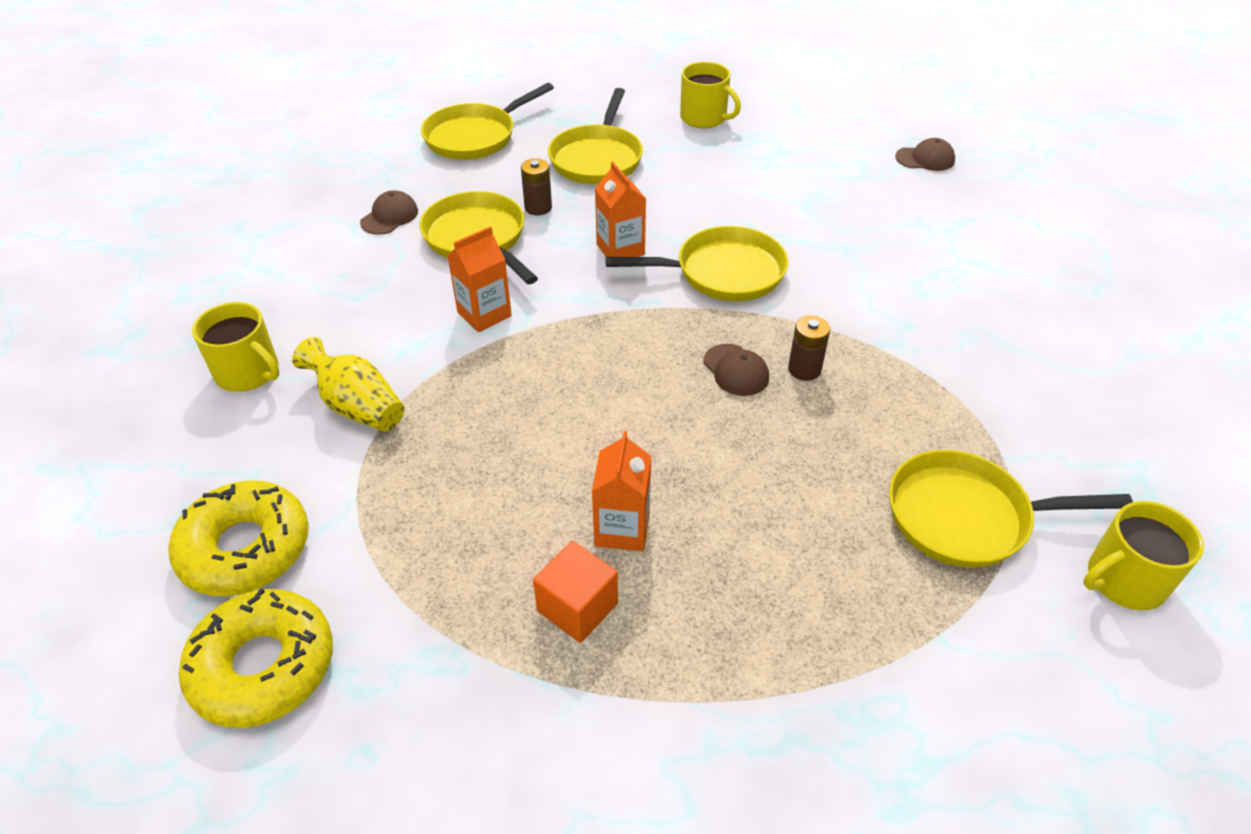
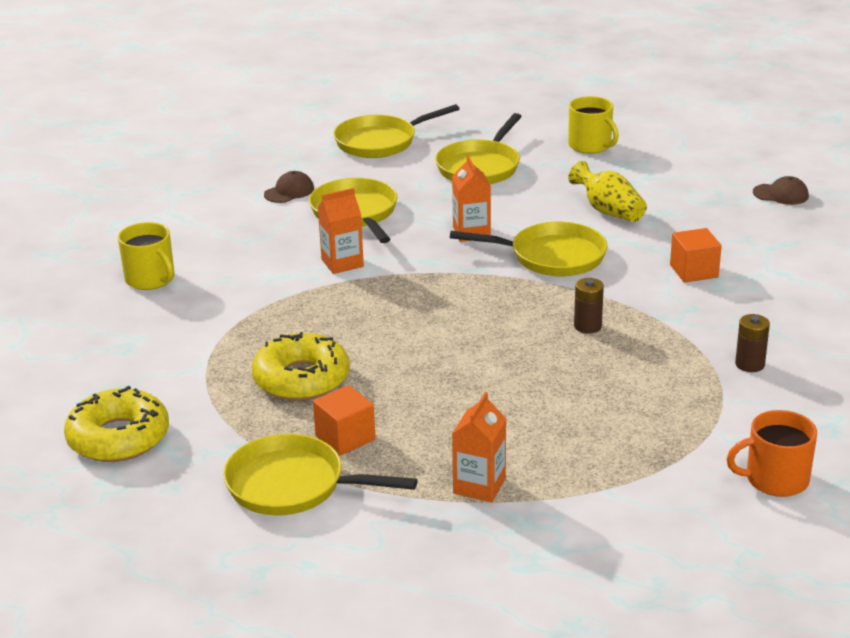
camera: 15 degrees right, 15 degrees down
(245, 548) = (122, 377): yellow donut -> yellow donut (301, 379)
(357, 406) = (225, 308): yellow vase -> yellow vase (608, 211)
(538, 207) = (414, 197): brown battery -> brown battery (749, 364)
(622, 529) = (396, 401): orange carton -> orange carton (479, 486)
(736, 370) = (530, 320): brown cap -> none
(885, 272) = (694, 271): none -> orange cube
(967, 517) = (670, 428): yellow pan -> yellow pan (293, 485)
(1123, 580) = (775, 479): yellow mug -> orange mug

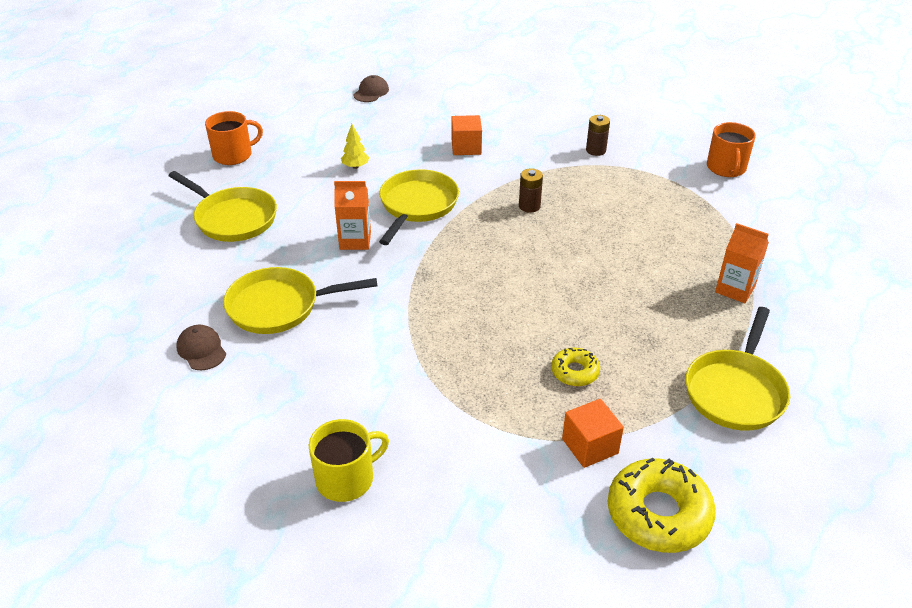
camera: 80 degrees left, 10 degrees up
(301, 379) = (575, 372): yellow donut -> yellow donut, size x0.54
(342, 263) = (375, 325): orange carton -> none
(345, 438) = (669, 353): orange cube -> orange cube (590, 446)
(380, 142) = (131, 272): yellow pan -> none
(590, 146) = (234, 155): yellow mug -> orange mug
(608, 211) = (355, 166): yellow vase -> yellow tree

